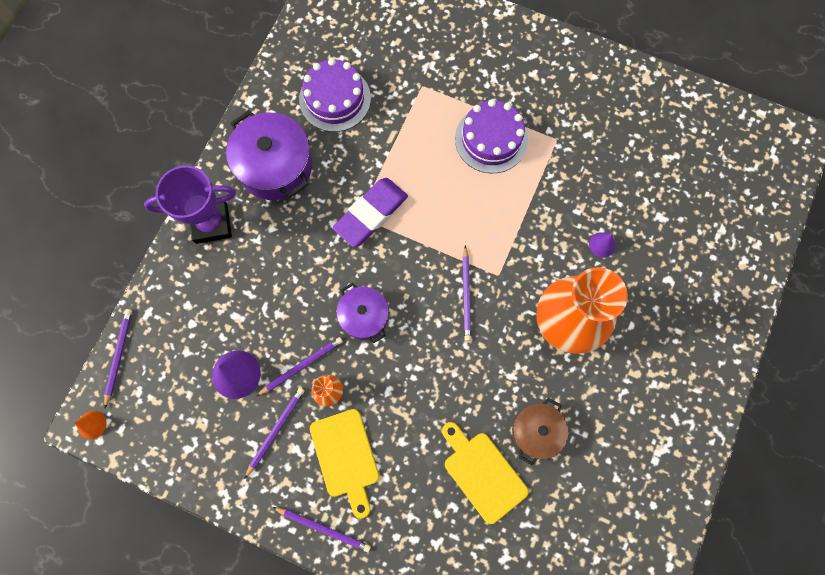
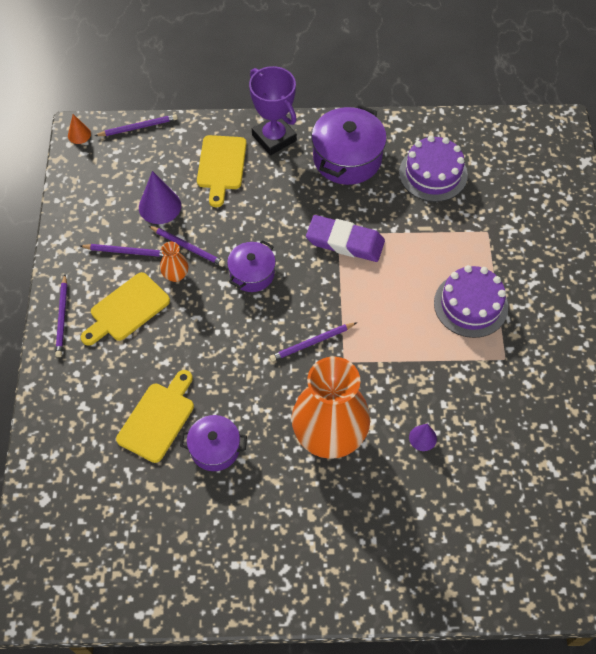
camera: 65 degrees right, 15 degrees down
(218, 291) = (221, 166): none -> yellow cutting board
(536, 431) = (215, 448): brown pot -> purple pot

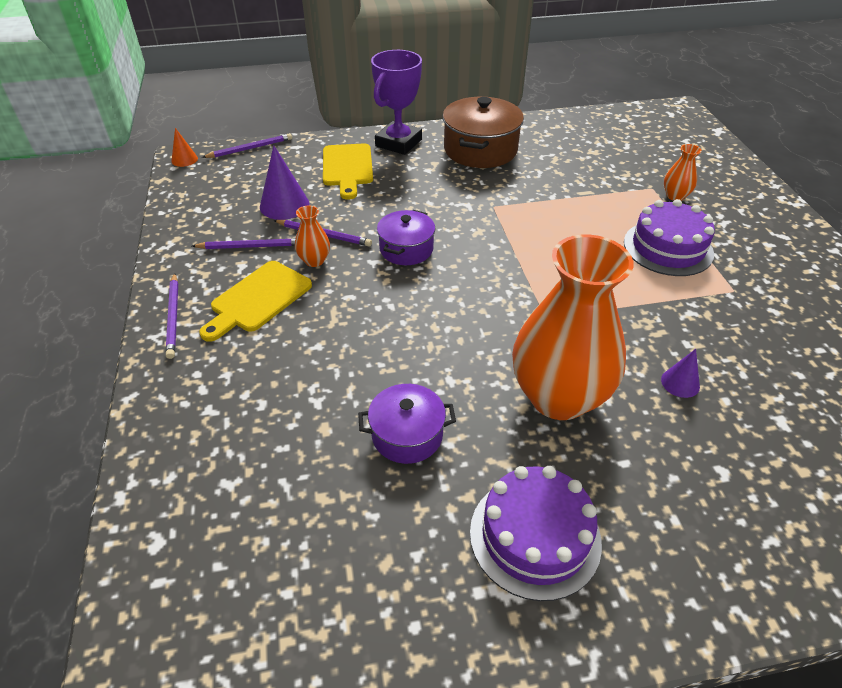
camera: 10 degrees left, 15 degrees down
(158, 418) = (319, 410): yellow cutting board -> none
(274, 138) = (398, 143): purple trophy -> purple trophy turned 75 degrees clockwise
(312, 343) = (499, 304): purple pencil -> none
(345, 242) = (503, 212): purple eraser -> none
(347, 158) = (480, 150): purple pot -> brown pot
(433, 174) = (573, 152): purple cake -> purple cake (535, 536)
(503, 244) = (675, 196): none -> orange vase

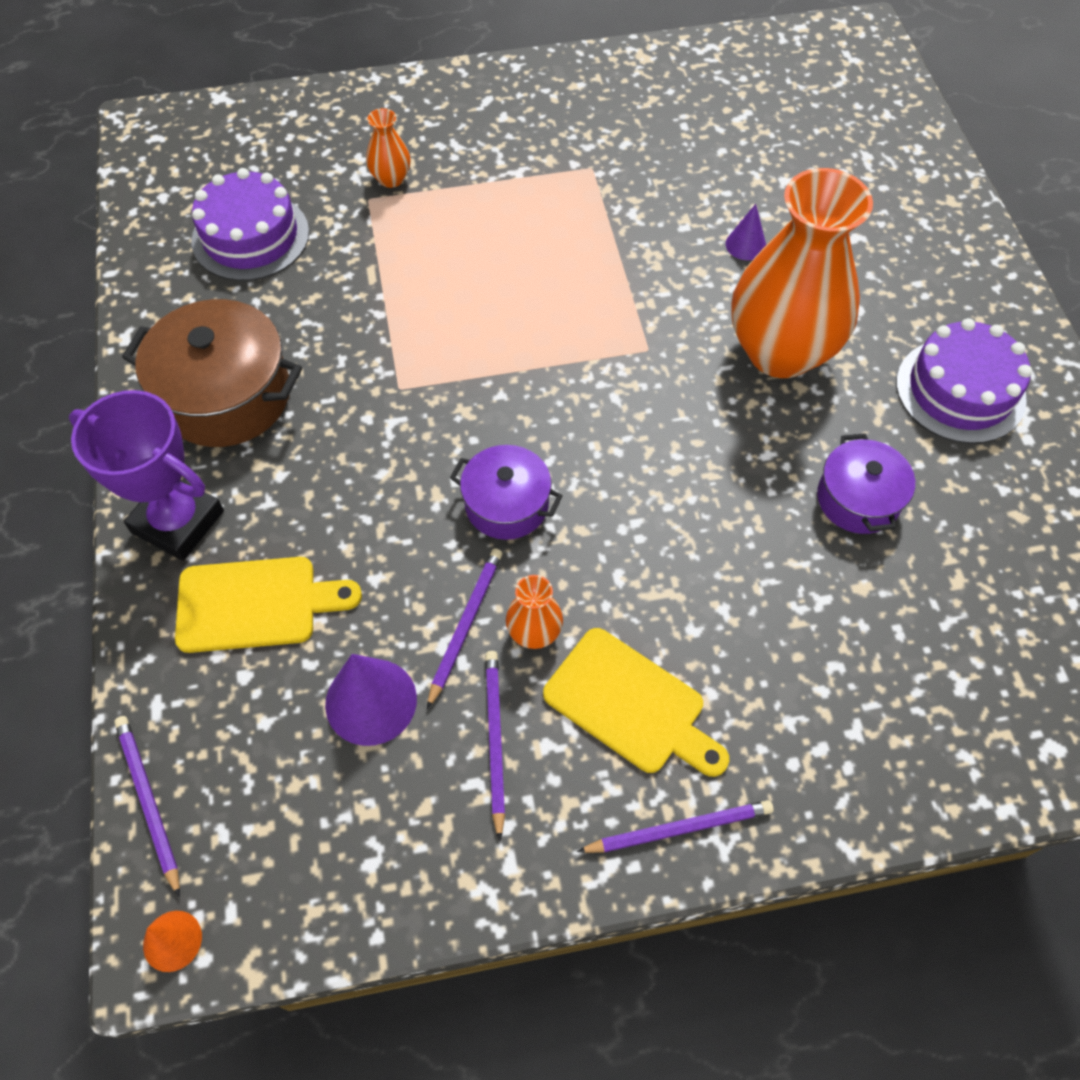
camera: 90 degrees left, 15 degrees up
(668, 248) = (509, 209): purple cake -> purple cake (250, 237)

